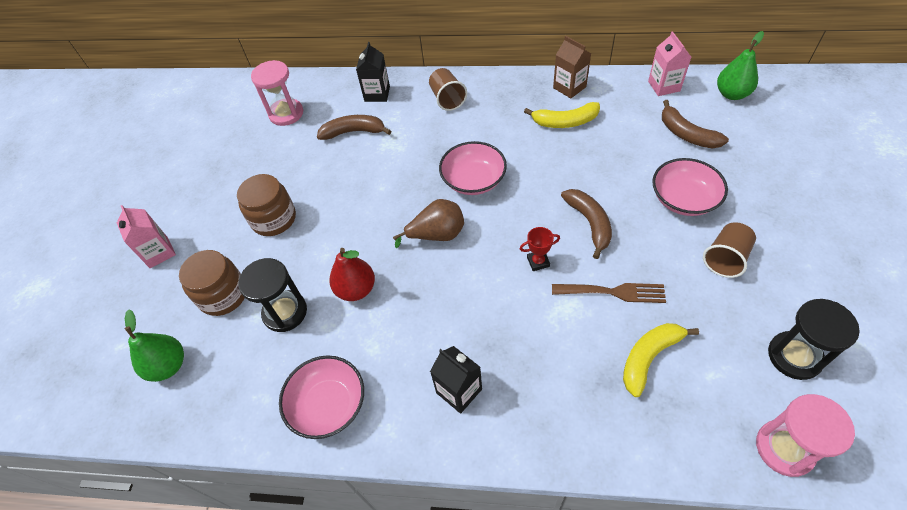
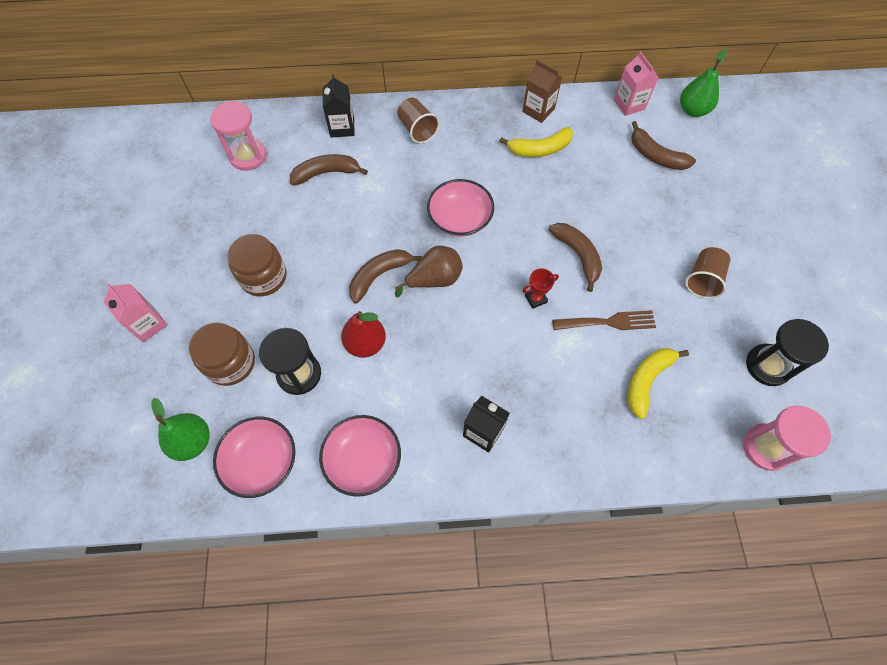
camera: 15 degrees left, 10 degrees up
(383, 227) = (379, 276): none -> brown banana
(683, 199) = (660, 224): pink bowl -> pink bowl (261, 461)

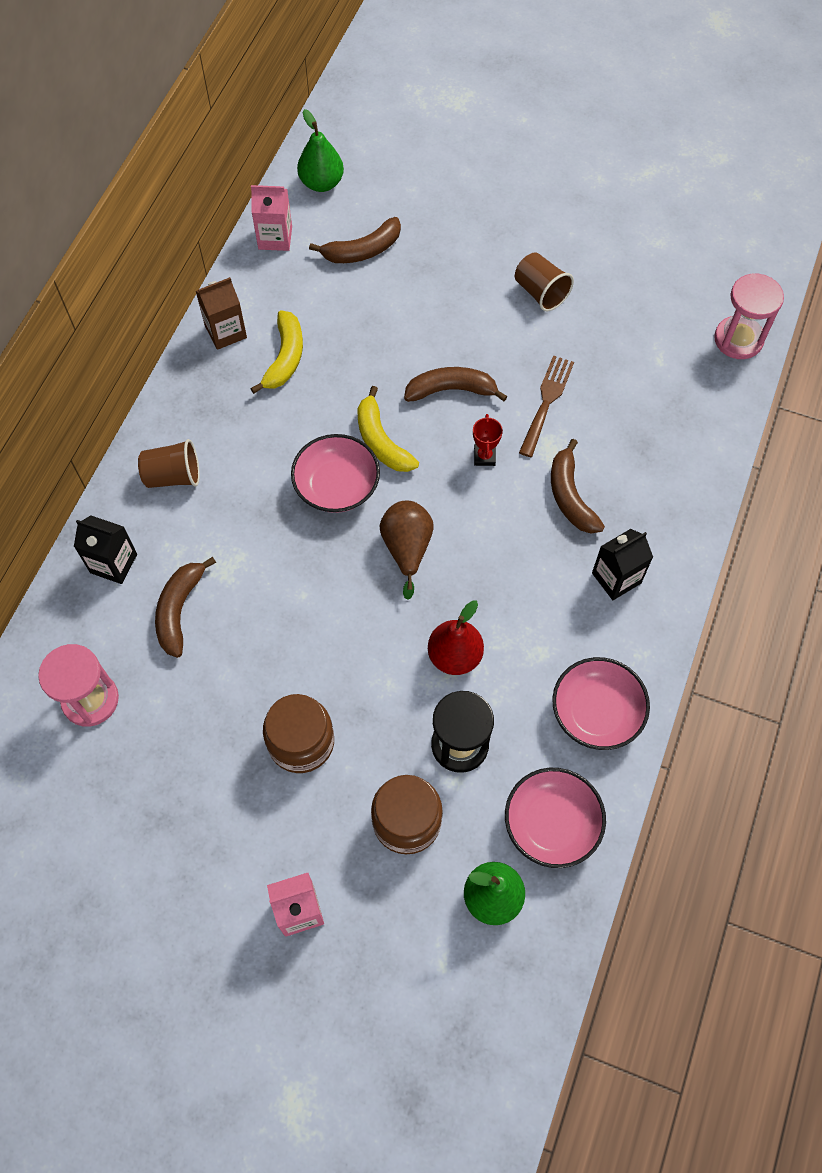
camera: 65 degrees left, 0 degrees up
(379, 276) = (370, 606): brown banana -> brown banana (570, 496)
(647, 381) = (628, 401): yellow banana -> yellow banana (381, 441)
(767, 366) = (659, 291): black hourglass -> none

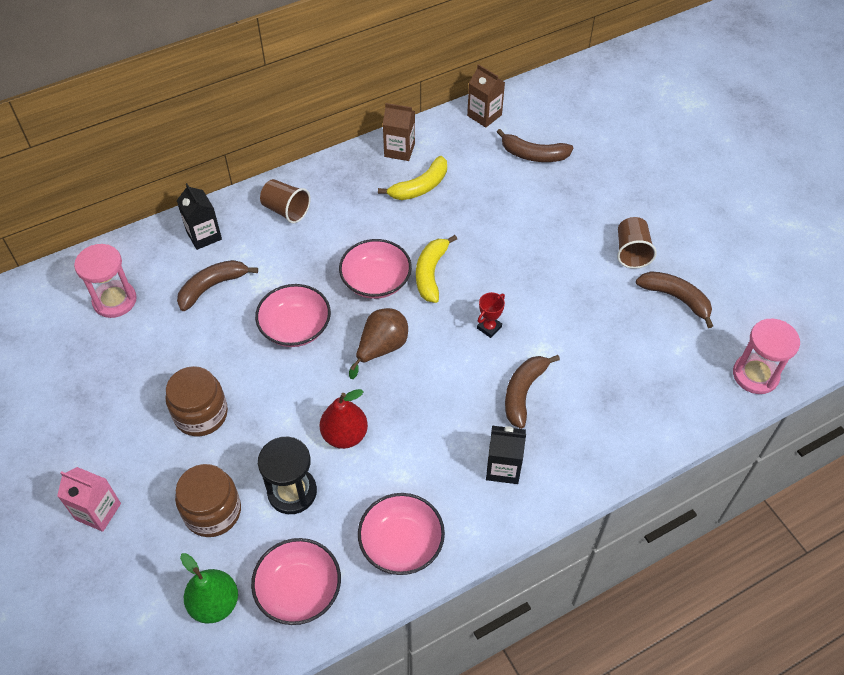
camera: 40 degrees right, 10 degrees down
(275, 238) = (484, 115): pink carton -> brown carton
(305, 589) = (295, 327): none -> pink bowl
(321, 183) = (546, 101): green pear -> none
(451, 390) = (508, 273): brown banana -> brown banana (676, 298)
(546, 401) = (567, 322): brown fork -> none

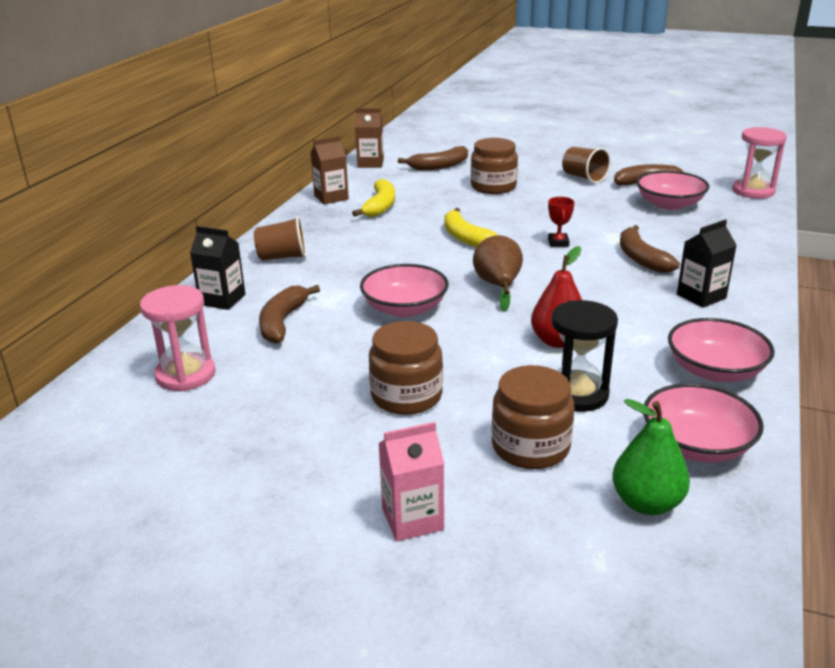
camera: 40 degrees left, 25 degrees down
(376, 281) = (429, 258): pink bowl -> pink bowl (669, 204)
(538, 216) = (493, 187): none -> brown jar

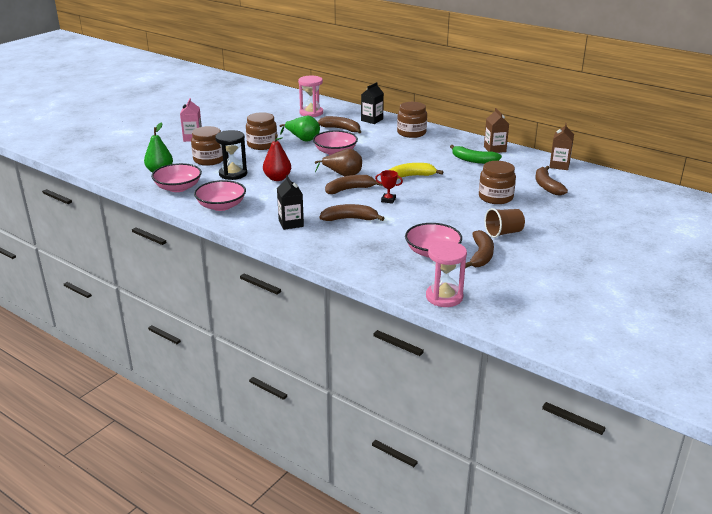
camera: 105 degrees right, 0 degrees up
(282, 257) = (411, 133): brown cup -> brown jar
(354, 353) = (303, 139): none -> green pear
(380, 206) = (473, 160): yellow banana -> green banana
(547, 273) = (349, 189): none -> brown banana

